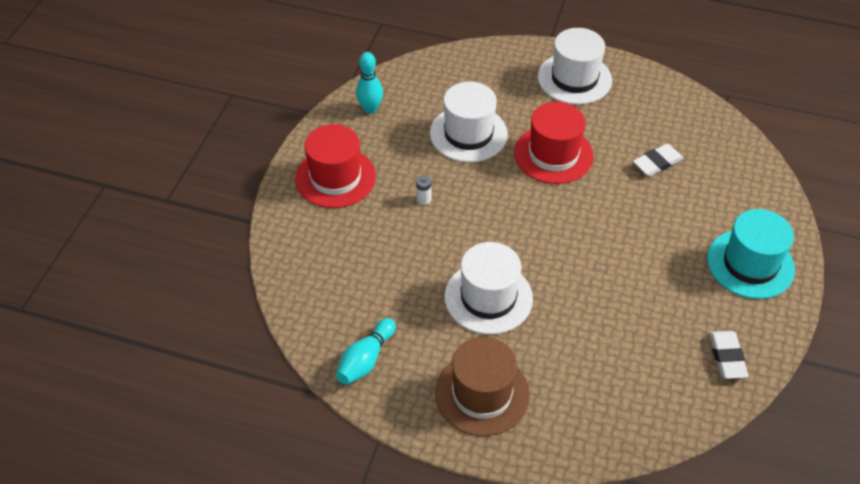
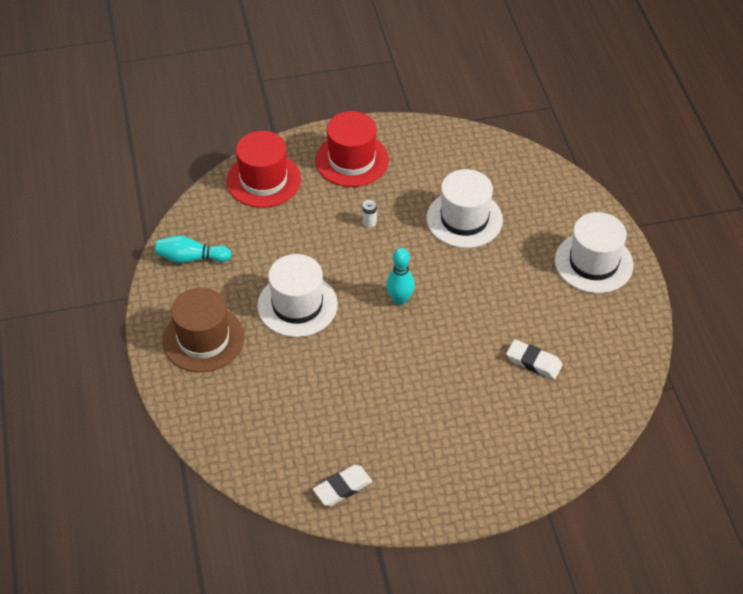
camera: 60 degrees right, 0 degrees up
(370, 109) = (442, 146): turquoise bowling pin -> turquoise bowling pin (400, 299)
(553, 154) = (485, 285): red hat -> red hat (263, 180)
(750, 264) = (461, 472): turquoise hat -> none

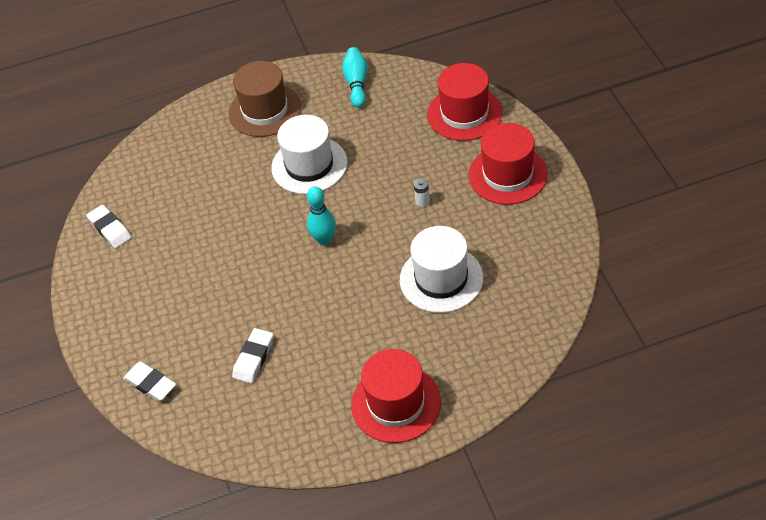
camera: 90 degrees right, 0 degrees up
(554, 447) = (150, 384): none -> white eraser
(593, 263) = (396, 403): white hat -> red hat

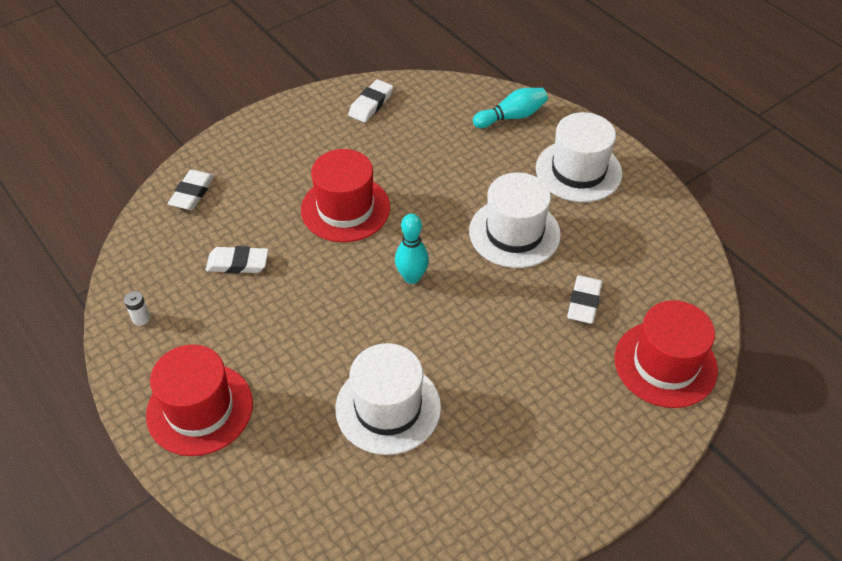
camera: 65 degrees right, 0 degrees up
(265, 110) = (578, 171): brown hat -> white hat
(356, 83) = (660, 240): turquoise bowling pin -> turquoise bowling pin (512, 117)
(394, 142) = (584, 302): none -> white eraser
(422, 201) = (501, 356): white battery -> white battery (141, 318)
(508, 175) = (581, 440): red hat -> red hat (345, 208)

